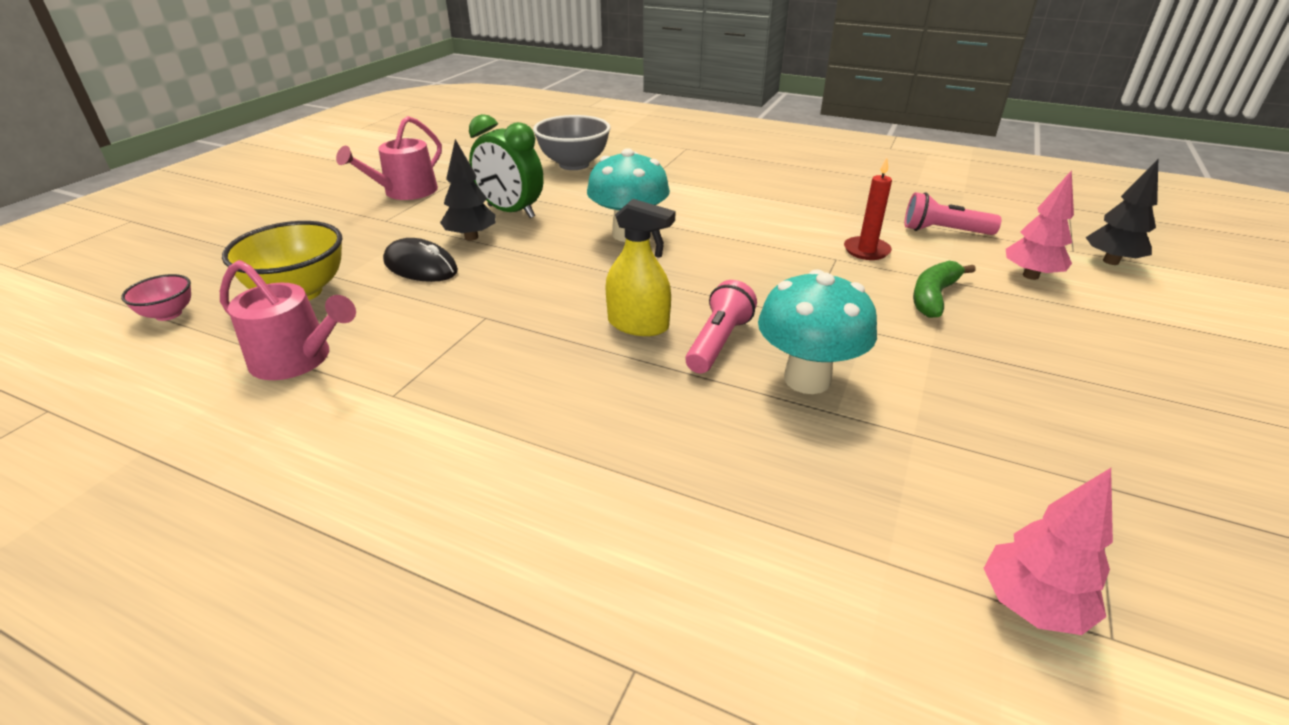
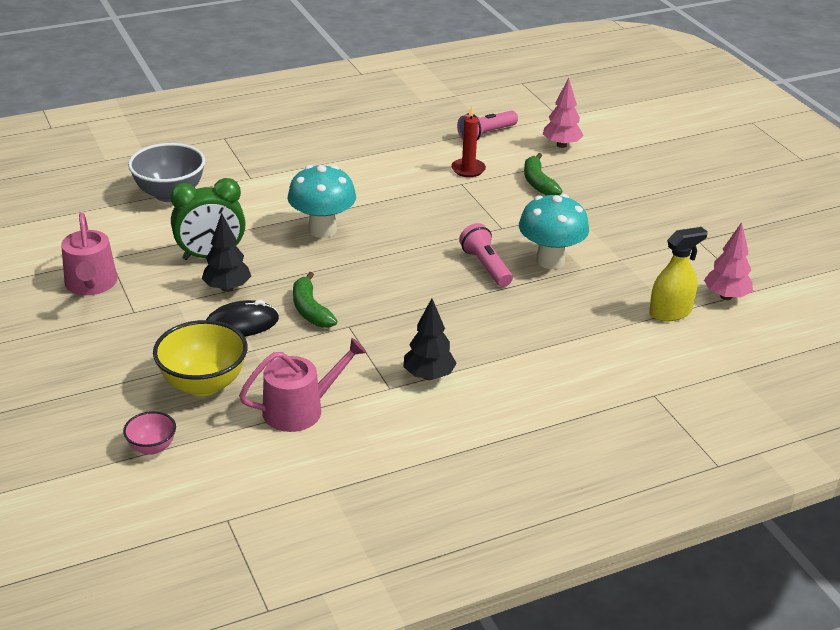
camera: 50 degrees left, 0 degrees up
(488, 286) = (310, 310): none -> green banana
(638, 324) = (433, 281): yellow spray bottle -> yellow spray bottle (670, 312)
(1110, 261) = (582, 116): black tree -> black tree (428, 376)

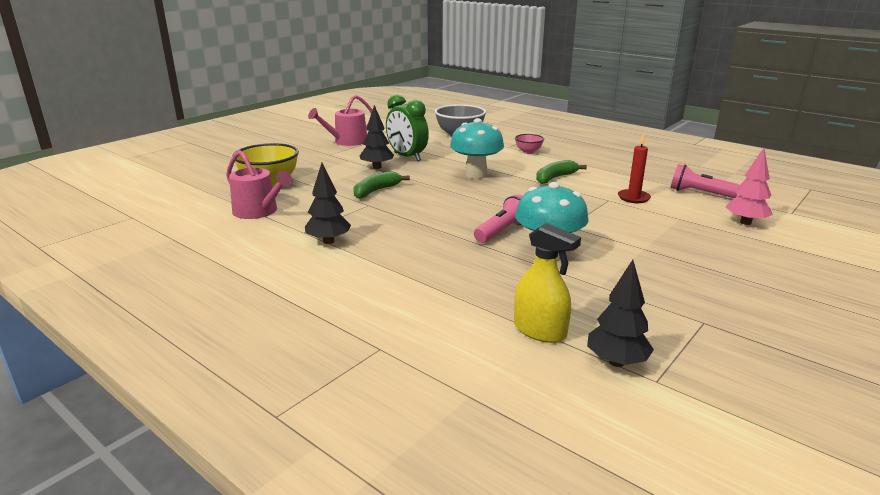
camera: 65 degrees right, 10 degrees down
(152, 447) = (199, 185): pink bowl -> pink bowl (528, 152)
(241, 324) = (341, 178): black mouse -> none
(538, 183) = (664, 225): green banana -> green banana (555, 178)
(726, 296) = (616, 362): pink tree -> black tree

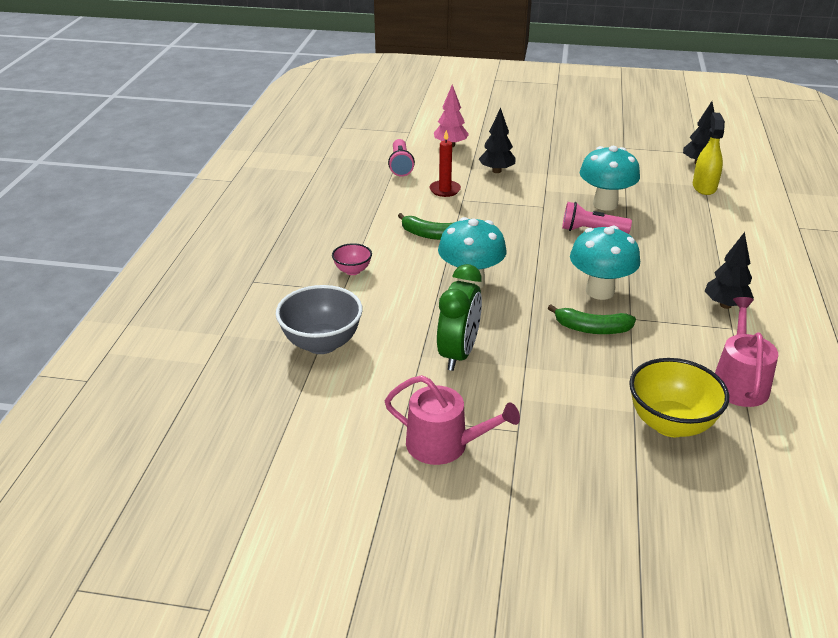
camera: 120 degrees left, 10 degrees up
(377, 167) = (521, 361): black tree -> black tree (496, 171)
(412, 206) = (600, 291): none -> turquoise mushroom

